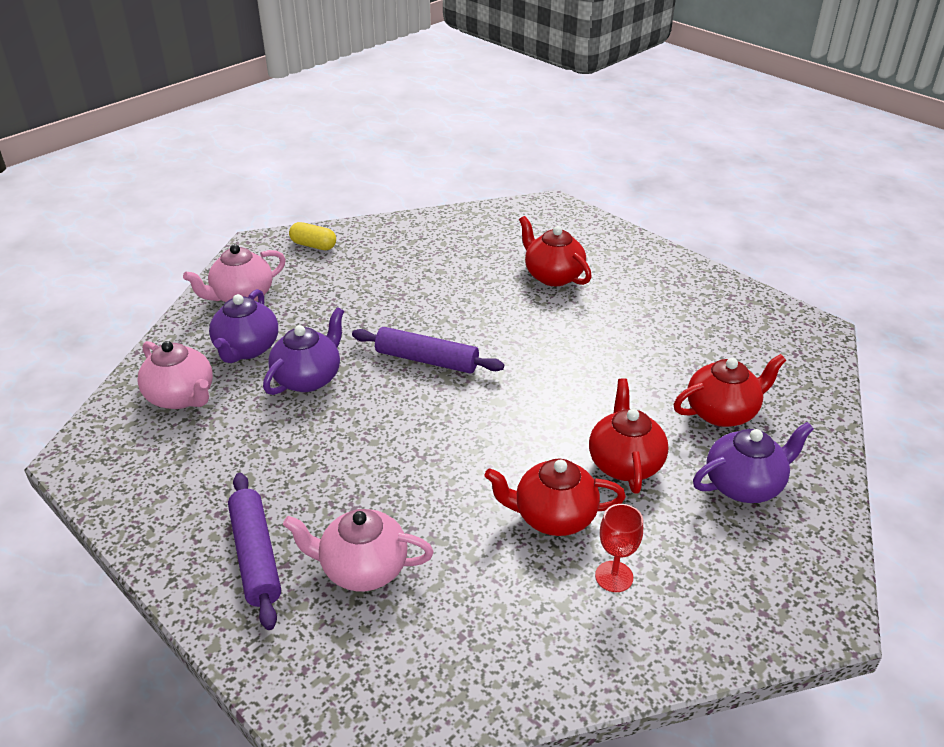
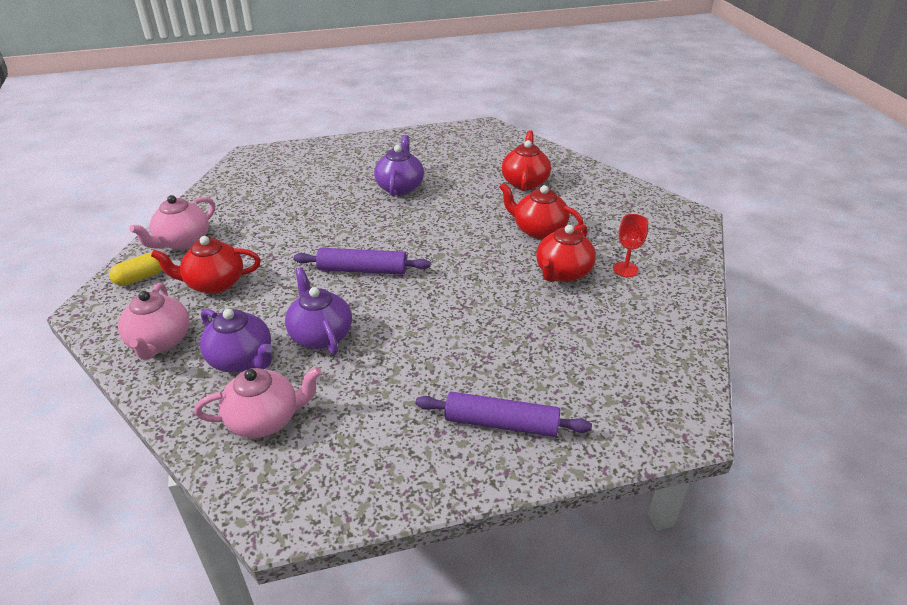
camera: 60 degrees left, 0 degrees up
(362, 568) = (552, 370): pink teapot -> pink teapot (182, 242)
(426, 360) = (362, 270): purple rolling pin -> purple rolling pin turned 45 degrees clockwise
(552, 276) = (332, 186): red teapot -> red teapot (214, 283)
(744, 485) = (587, 200): purple teapot -> purple teapot (400, 187)

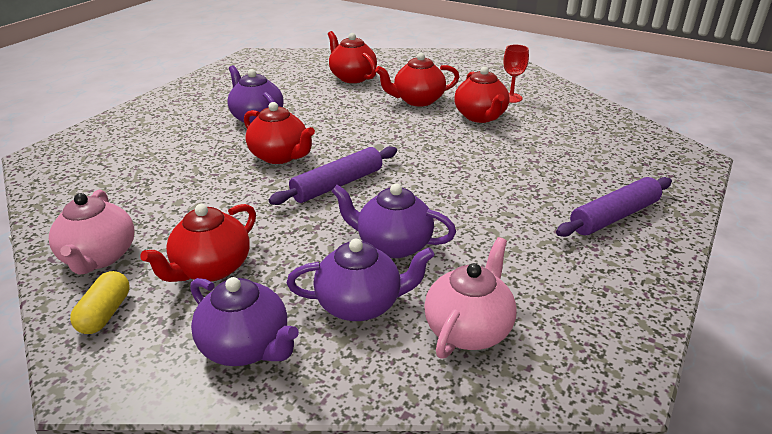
camera: 45 degrees left, 5 degrees down
(160, 342) = (246, 347): pink teapot -> purple teapot
(365, 227) = (280, 156): none -> red teapot

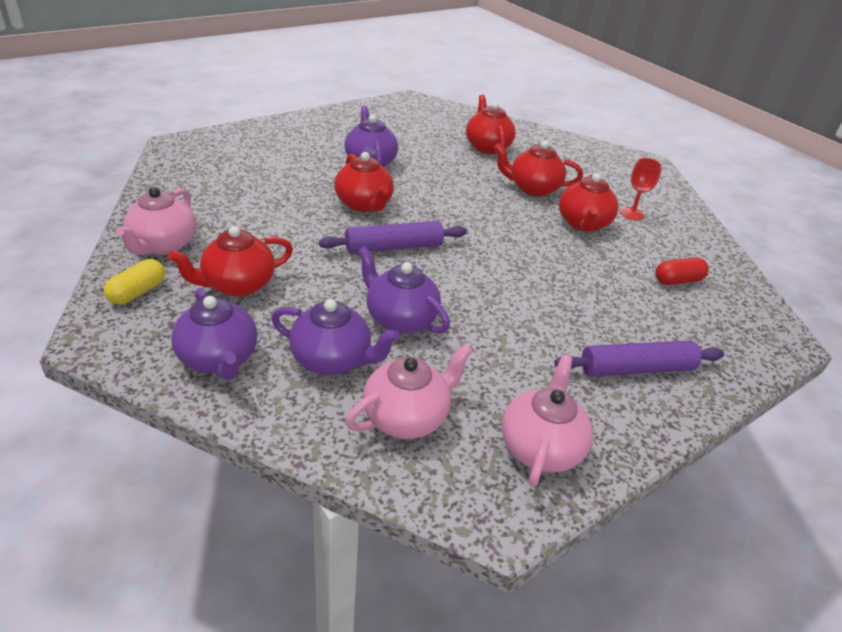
camera: 20 degrees right, 5 degrees up
(586, 138) = (677, 281): none -> red capsule
(597, 308) = (540, 447): none -> pink teapot

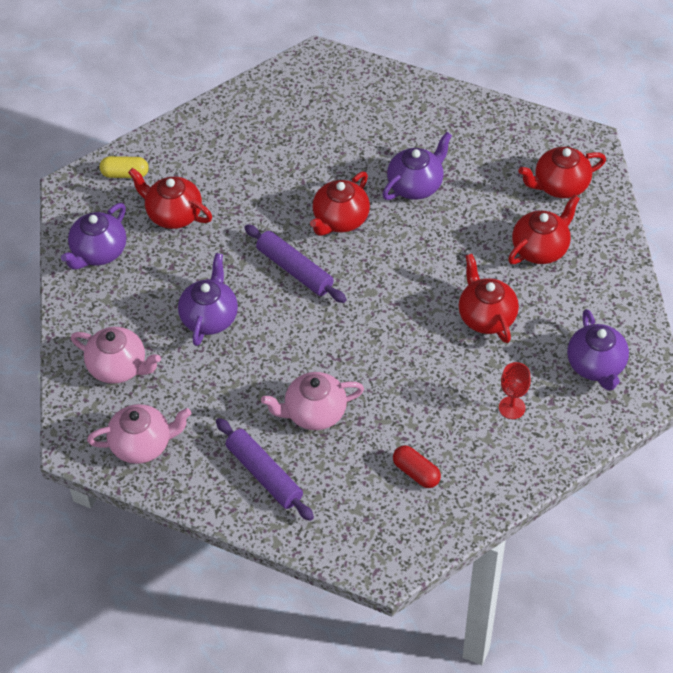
camera: 65 degrees right, 15 degrees up
(163, 245) = (181, 149): pink teapot -> pink teapot (314, 413)
(333, 360) = (140, 305): purple teapot -> purple teapot (596, 366)
(583, 224) = (453, 376): red teapot -> red teapot (560, 186)

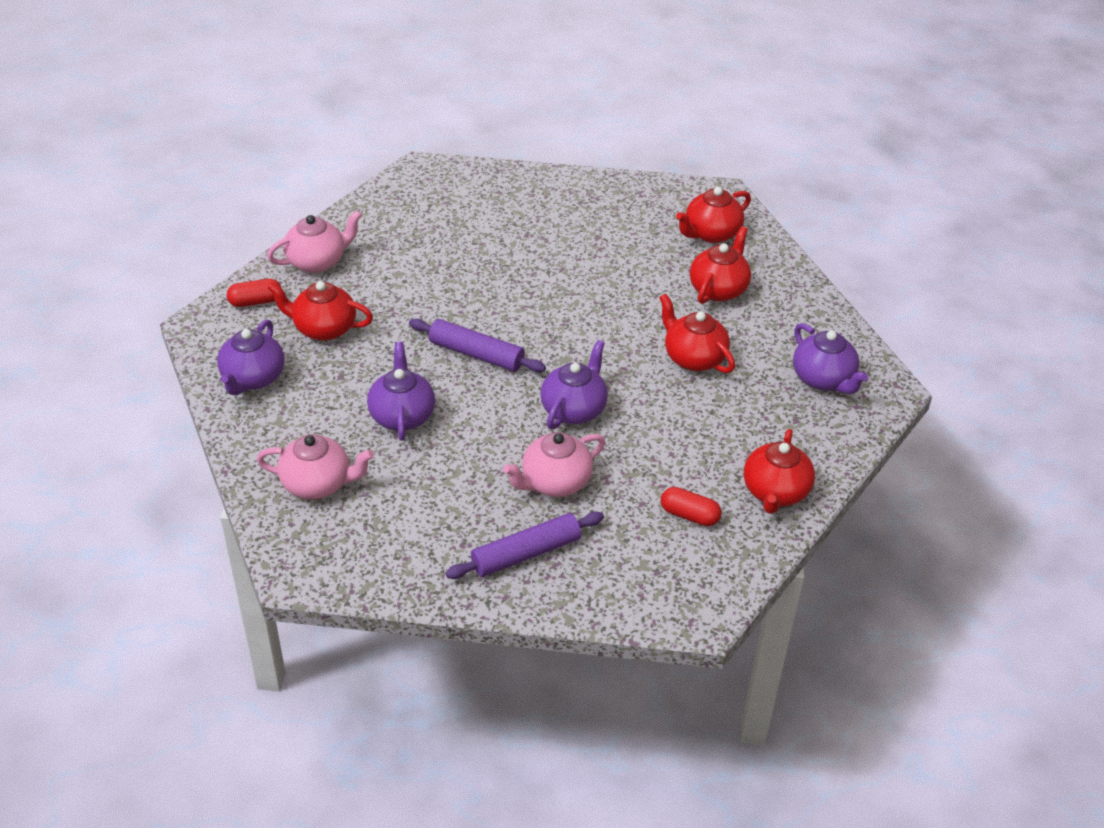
camera: 20 degrees left, 10 degrees down
(125, 174) = (255, 301): yellow capsule -> red capsule
(142, 444) = (375, 554): pink teapot -> pink teapot (317, 261)
(264, 474) = (525, 553): purple rolling pin -> purple rolling pin turned 60 degrees counterclockwise
(340, 220) = (505, 301): red teapot -> red teapot (775, 492)
(416, 185) = (569, 258): purple teapot -> purple teapot (574, 409)
(512, 407) = (759, 433): red goblet -> none

